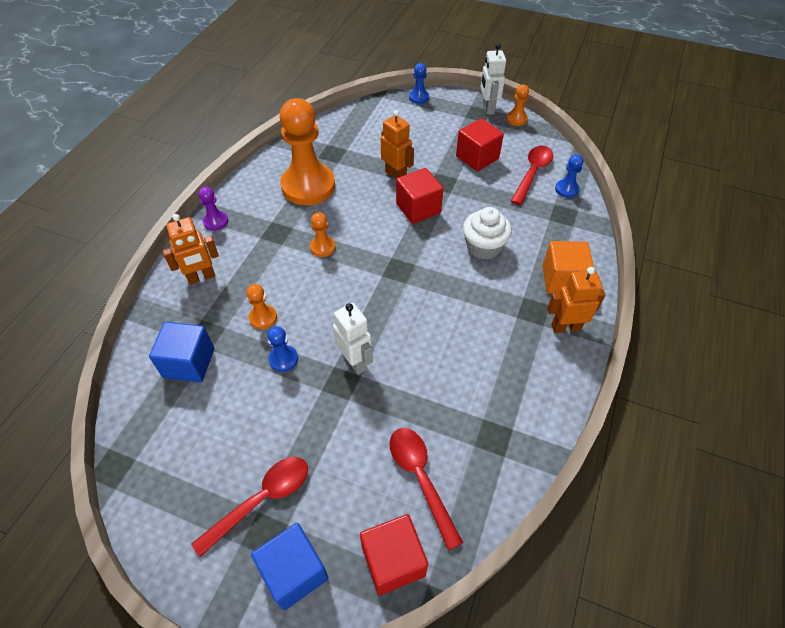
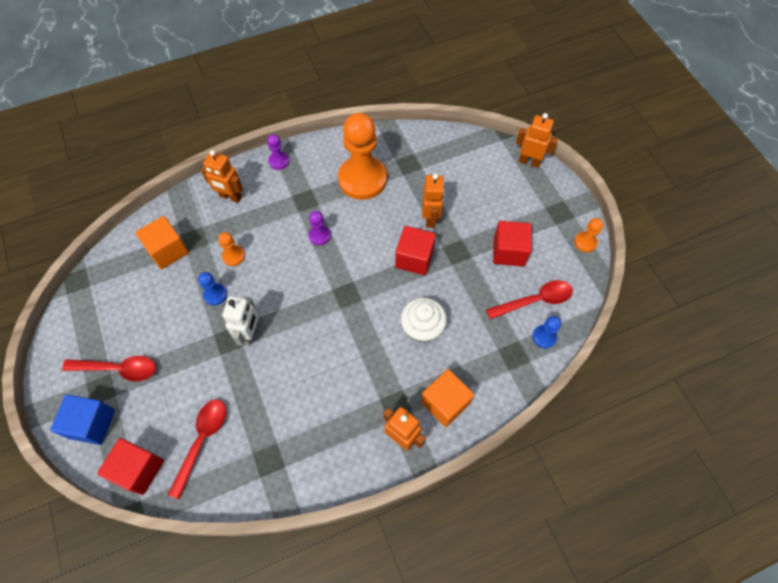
camera: 45 degrees right, 10 degrees up
(189, 363) = (168, 250): blue cube -> orange cube
(322, 247) = (319, 235): orange pawn -> purple pawn
(419, 97) = (529, 161): blue pawn -> orange robot
(488, 108) = (573, 214): white robot -> none

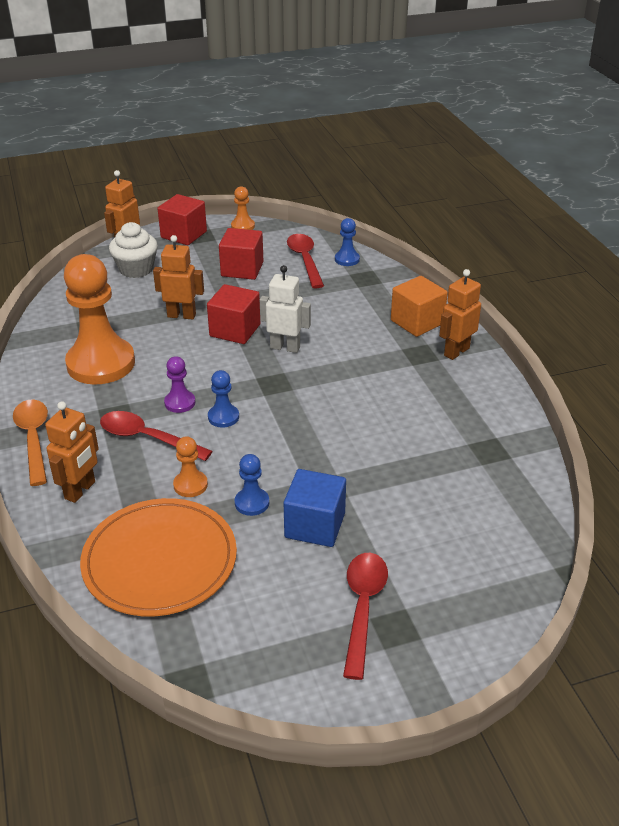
camera: 85 degrees left, 25 degrees down
(92, 424) = (451, 633): blue cube -> blue cube (315, 525)
(139, 469) = (514, 572): red cube -> red cube (184, 235)
(168, 250) = (160, 560): orange cube -> orange plate
(202, 441) = (470, 509): red spoon -> red spoon (147, 438)
(250, 334) = (319, 467): white robot -> white robot (285, 347)
(279, 161) = (33, 439): purple pawn -> orange spoon
(304, 265) = (223, 417): none -> blue pawn
(422, 328) = (328, 331): white cupcake -> white cupcake (136, 269)

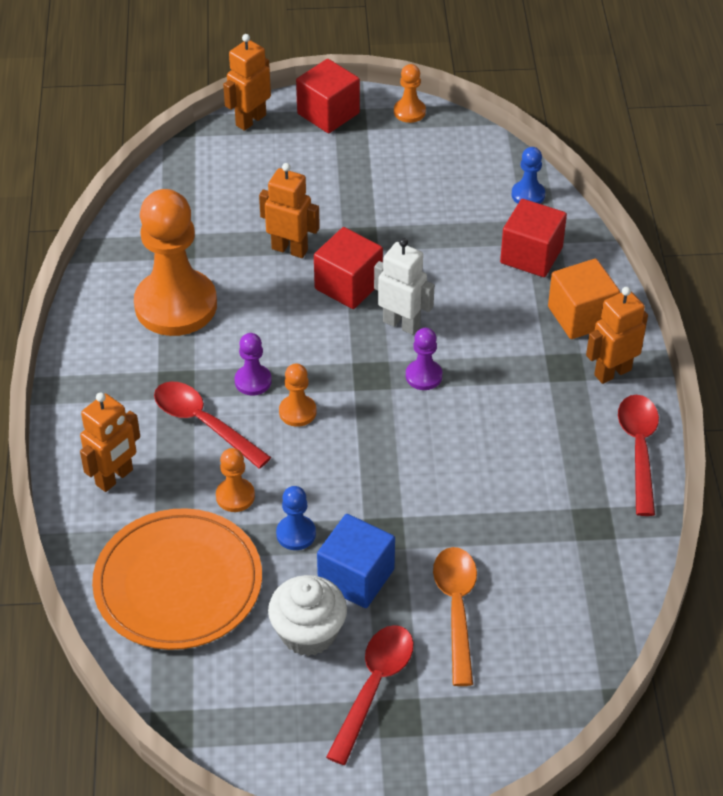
camera: 15 degrees right, 10 degrees up
(33, 439) = (78, 398): orange spoon -> orange spoon (456, 609)
(136, 269) = (253, 162): white cupcake -> white cupcake (308, 633)
(223, 417) = (297, 412): blue pawn -> orange pawn
(242, 269) = (386, 187): red cube -> red cube (531, 255)
(305, 260) = (472, 186): red spoon -> red spoon (639, 450)
(315, 377) = (423, 376): none -> purple pawn

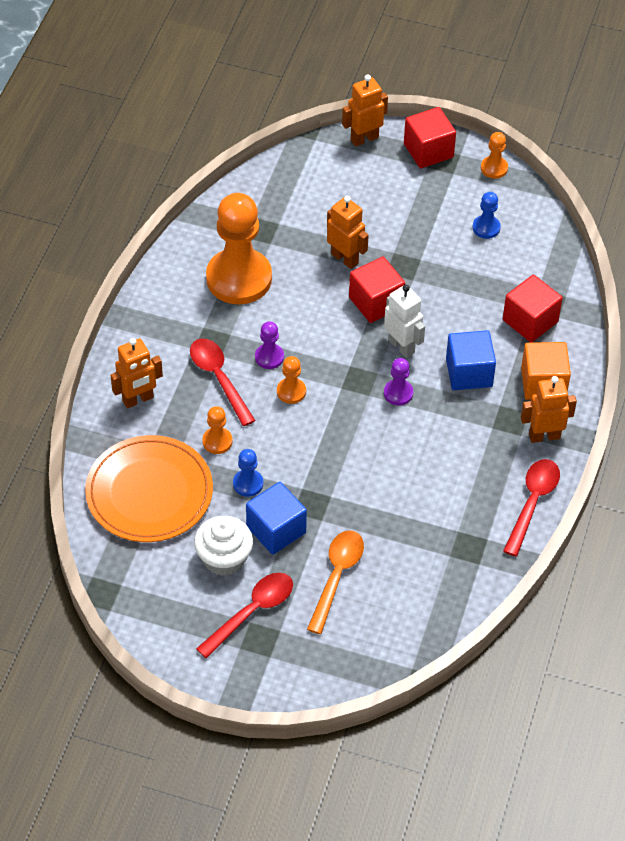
camera: 20 degrees right, 5 degrees up
(492, 330) = (469, 373): none -> blue cube
(528, 195) = (553, 269): blue pawn -> blue pawn (486, 228)

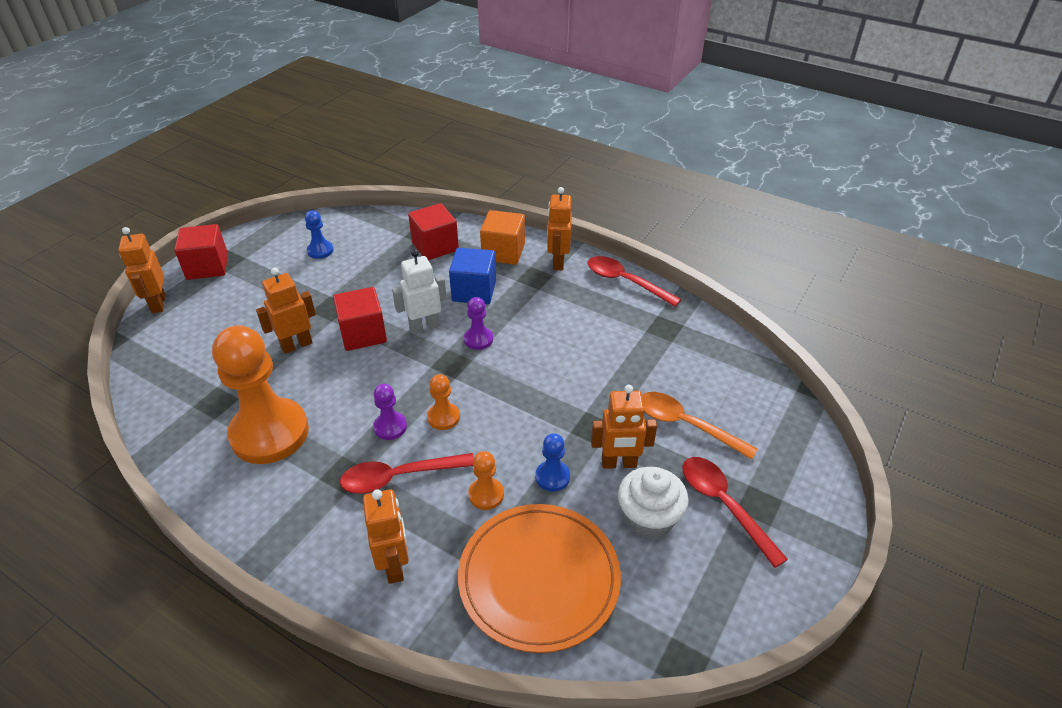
camera: 75 degrees left, 10 degrees down
(276, 530) = (619, 463): blue cube -> orange robot
(494, 168) = (258, 234): orange pawn -> none

